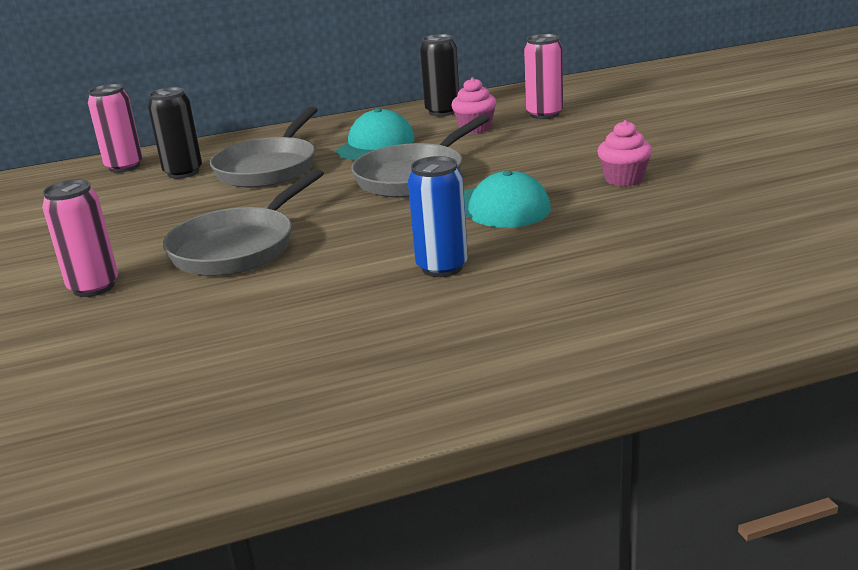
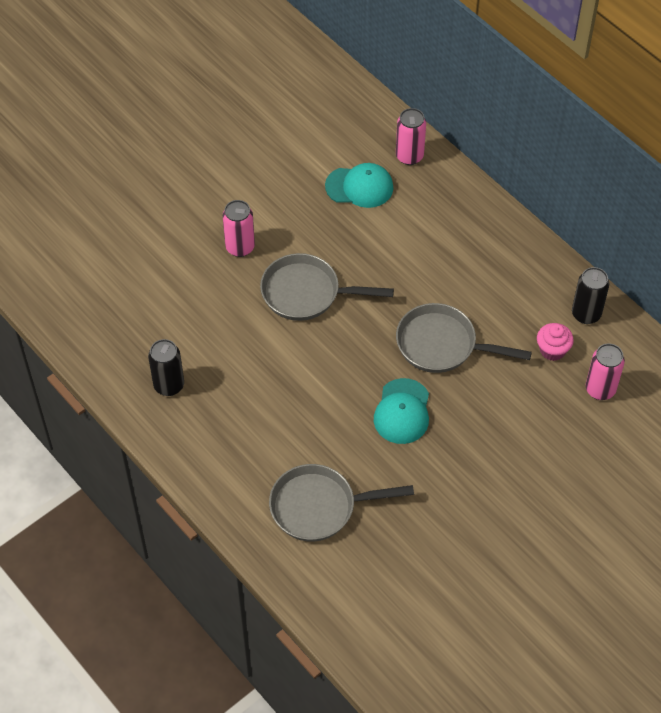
camera: 65 degrees right, 30 degrees up
(183, 172) = (409, 199): black can -> black can (169, 385)
(269, 168) = (432, 248): grey pan -> grey pan (319, 507)
(375, 145) = (497, 296): turquoise cap -> turquoise cap (359, 187)
(442, 267) = (310, 409): blue can -> none
(624, 179) = (473, 474): pink cupcake -> none

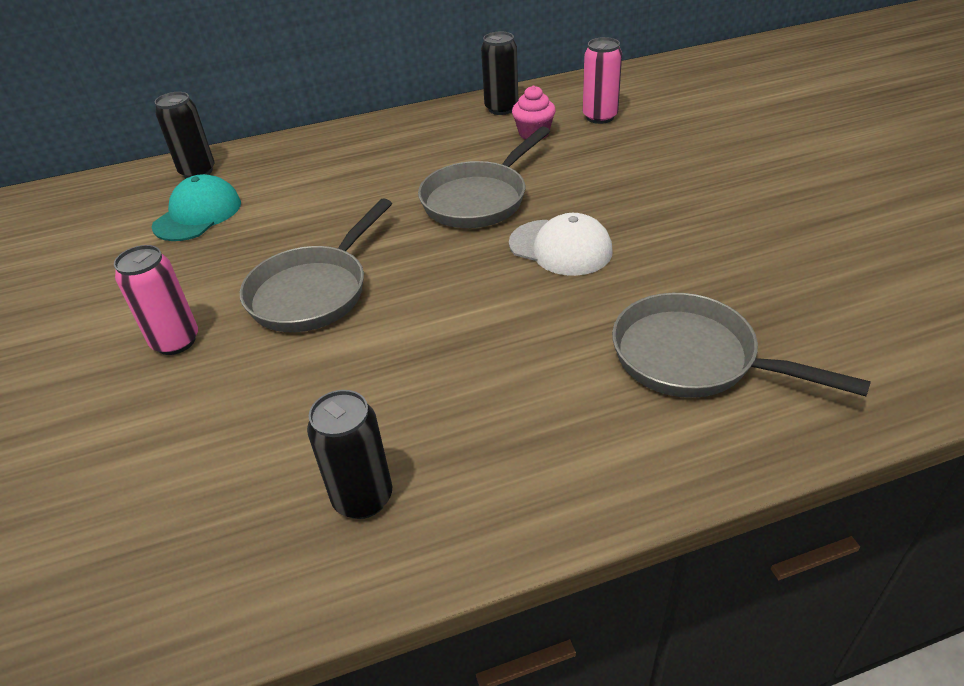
camera: 65 degrees left, 15 degrees down
(319, 507) = (693, 358): grey pan -> grey pan turned 105 degrees clockwise
(402, 411) = (560, 247): turquoise cap -> white cap
(409, 156) = (198, 172): pink can -> black can

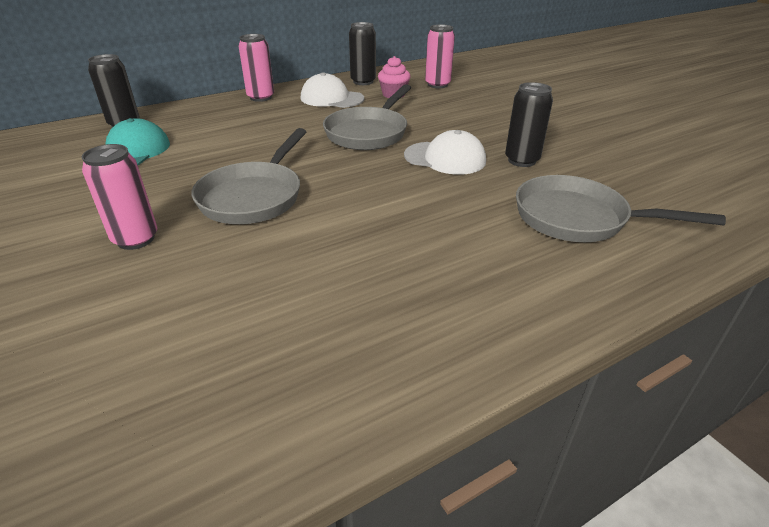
camera: 15 degrees left, 5 degrees down
(363, 498) = (354, 340): black can -> black can (521, 160)
(364, 133) = (261, 97): none -> pink can
(451, 137) = (332, 98): none -> white cap

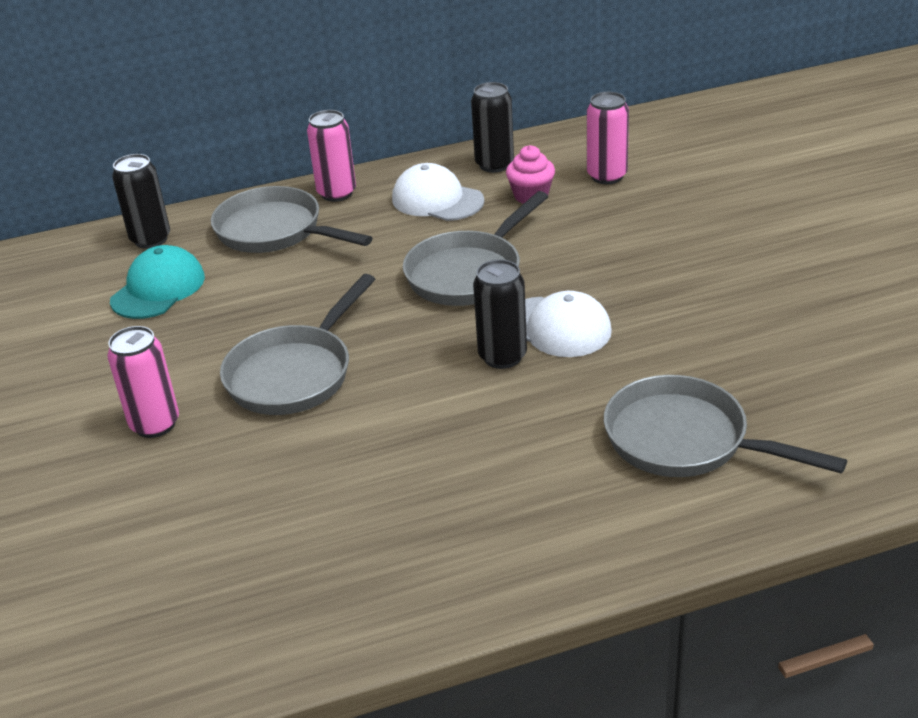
camera: 15 degrees right, 0 degrees up
(220, 117) = (275, 231): none -> grey pan
(521, 160) = (661, 338): black can -> black can (502, 356)

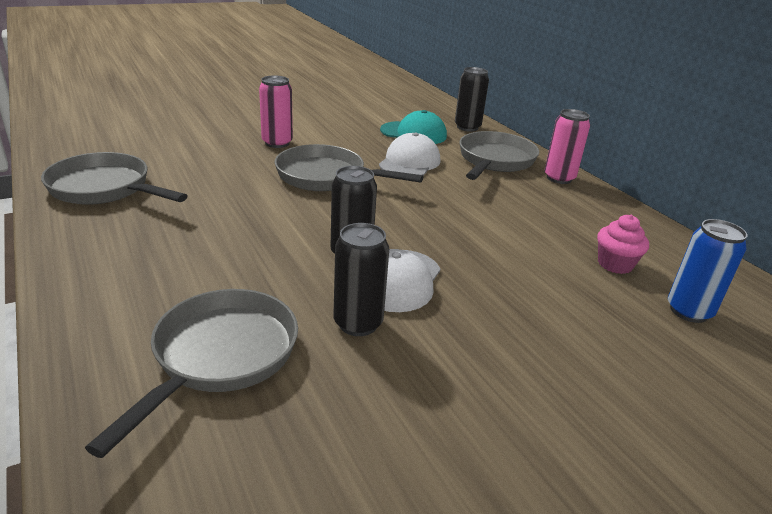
camera: 75 degrees right, 5 degrees down
(437, 200) = (576, 218): white cap -> white cap (409, 162)
(468, 273) = (469, 235): grey pan -> grey pan (105, 188)
(494, 165) = (657, 244): black can -> black can (358, 323)
(607, 176) = (688, 311): pink can -> blue can

